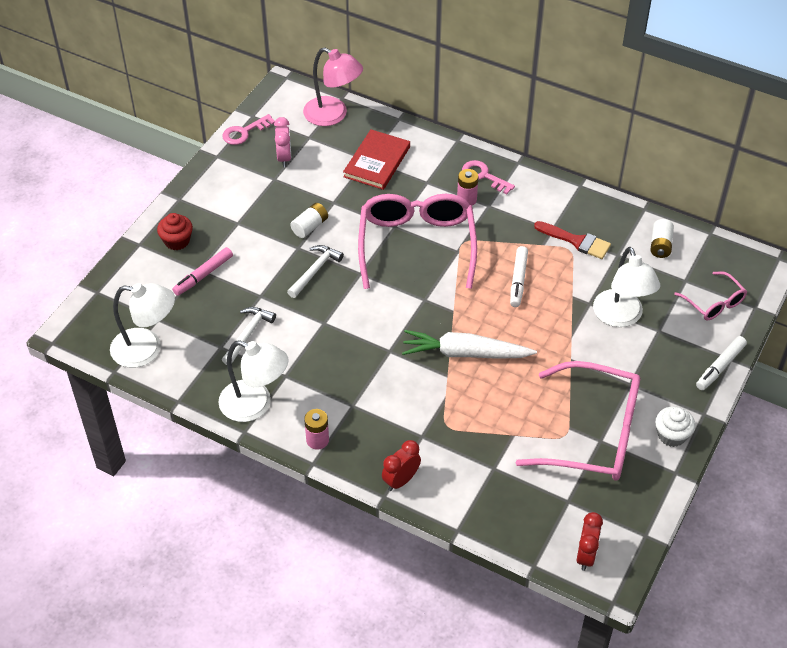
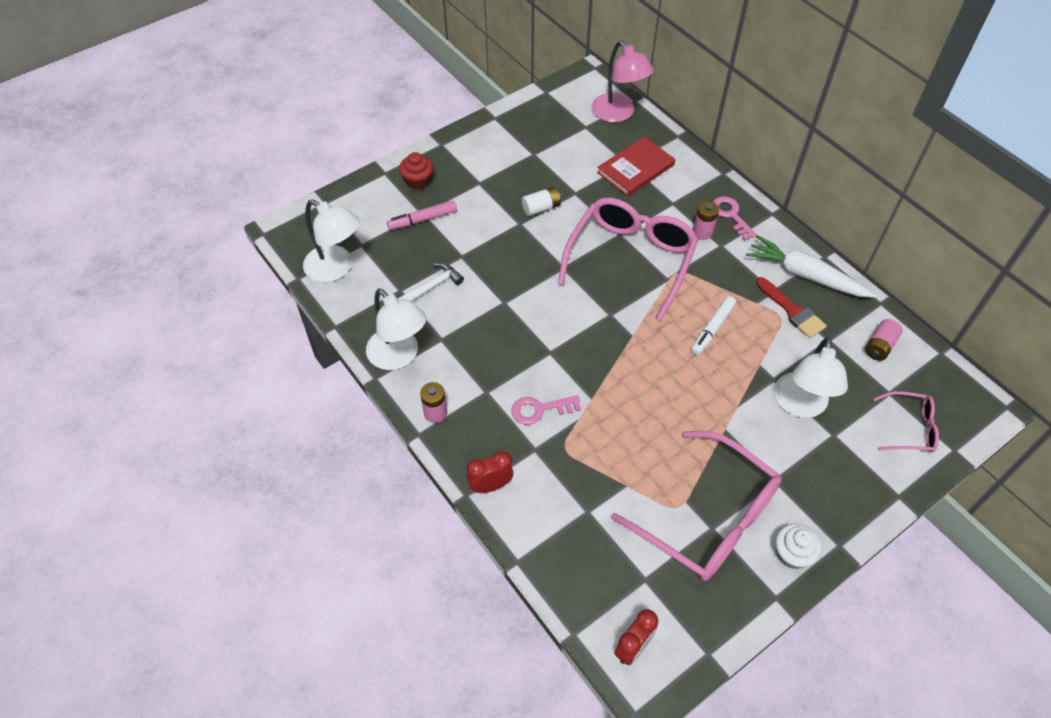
camera: 25 degrees right, 5 degrees up
(244, 132) = (531, 104): pink key -> pink key (540, 409)
(284, 158) = (553, 138): pink clock -> none
(315, 271) = (523, 250): white hammer -> none
(464, 353) = (621, 382): white carrot -> white carrot (805, 275)
(660, 245) = (879, 346): white battery -> pink battery
(713, 303) = (909, 428): pink glasses -> pink glasses turned 75 degrees counterclockwise
(720, 367) = (883, 500): white marker -> none

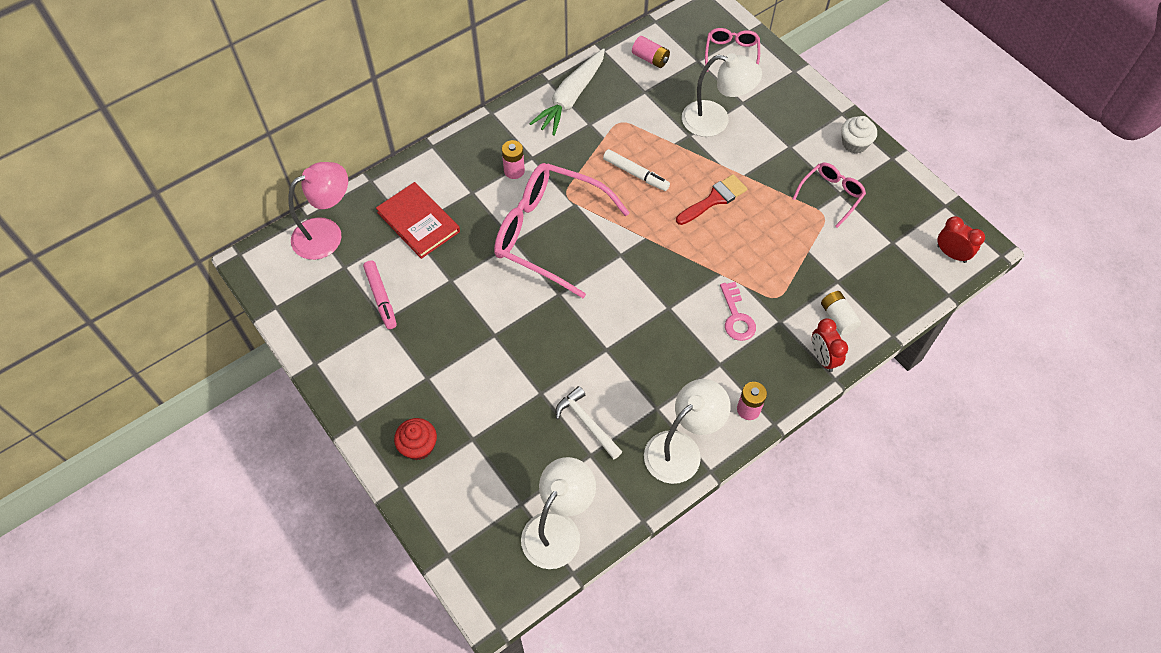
camera: 90 degrees left, 5 degrees up
(422, 219) = (483, 437): pink marker -> pink marker (381, 297)
(541, 208) = (472, 313): white battery -> white battery (838, 317)
(707, 517) = (831, 195): pink glasses -> pink glasses, size x0.49
(731, 215) = (492, 145): pink key -> none
(792, 311) = (613, 113): red brush -> red brush (714, 199)

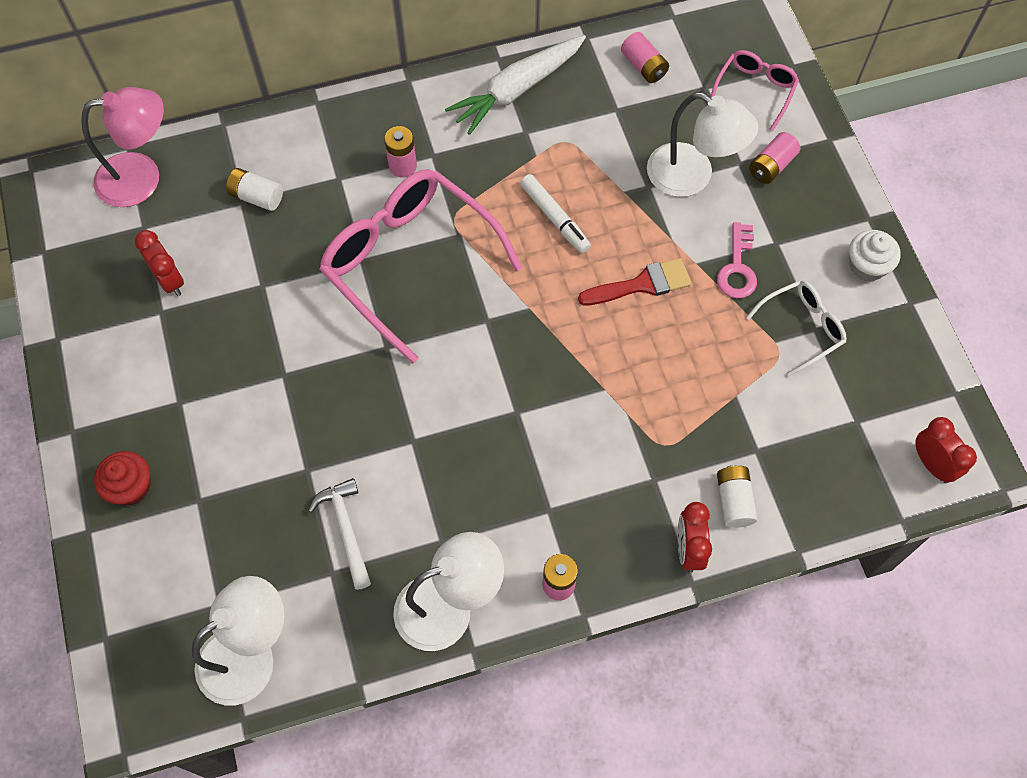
camera: 20 degrees right, 5 degrees up
(381, 297) = (170, 280): pink marker -> red clock
(418, 222) = (256, 197): red book -> white battery
(736, 317) = (599, 454): pink key -> pink key (737, 268)
(764, 99) = (771, 166): none -> pink battery
(831, 195) = (801, 328): pink glasses -> white glasses

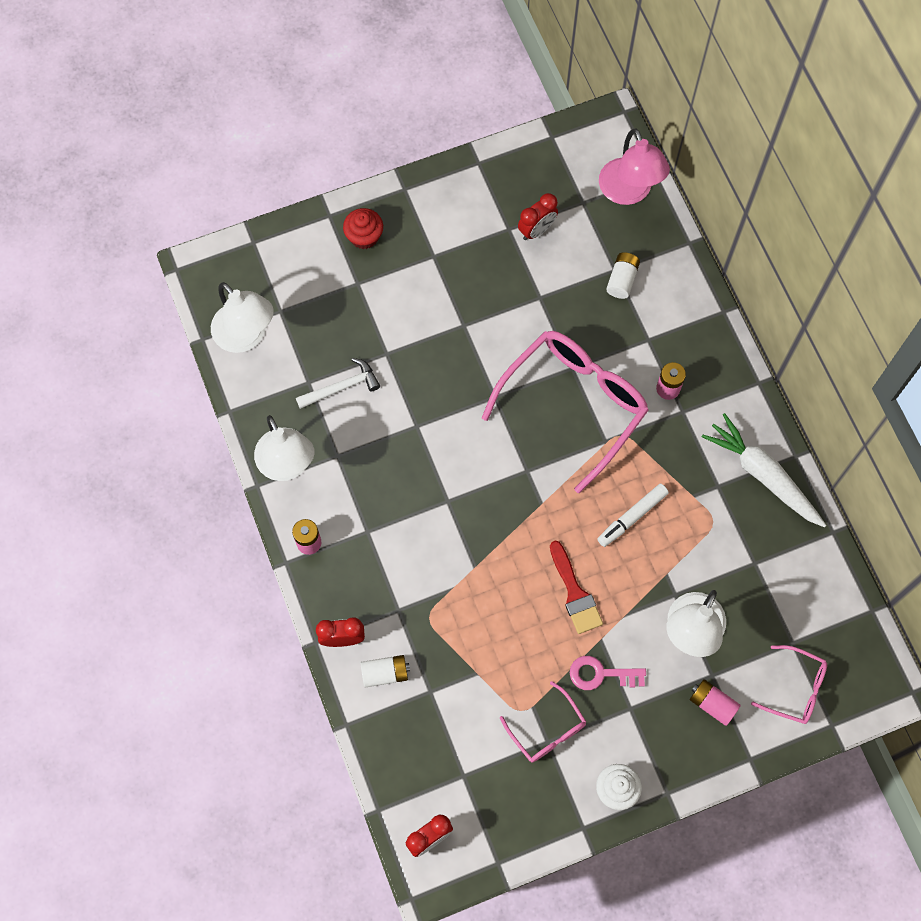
camera: 85 degrees right, 5 degrees up
(643, 66) = (807, 585): pink battery -> none
(801, 328) = (547, 730): white glasses -> pink glasses

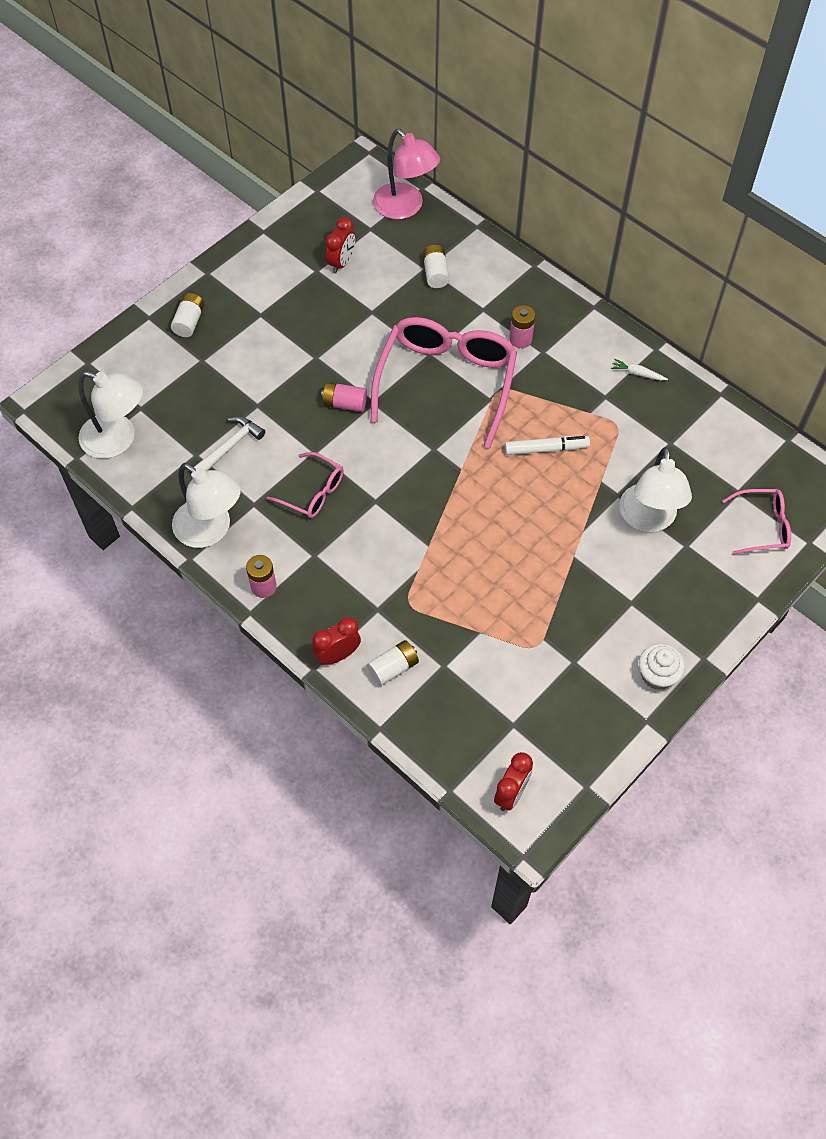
camera: 25 degrees left, 10 degrees down
(364, 236) = (189, 322): red cupcake -> white battery
(547, 730) = (568, 652): pink glasses -> pink glasses (312, 492)
(575, 593) = (530, 529): red brush -> none
(601, 674) = (590, 585): pink key -> none
(632, 517) = (546, 449): white marker -> white marker turned 120 degrees counterclockwise
(712, 704) = (699, 568): pink battery -> pink battery (344, 403)
(762, 475) = (637, 373): white carrot -> white carrot, size x0.40

